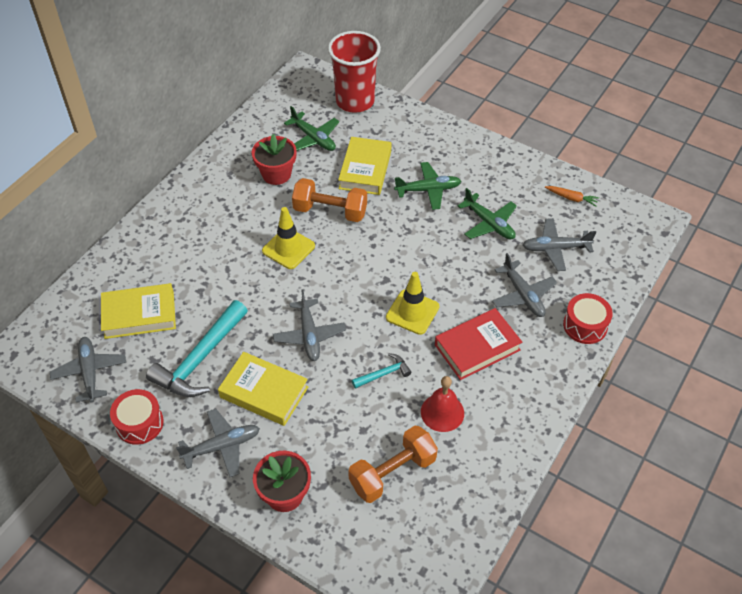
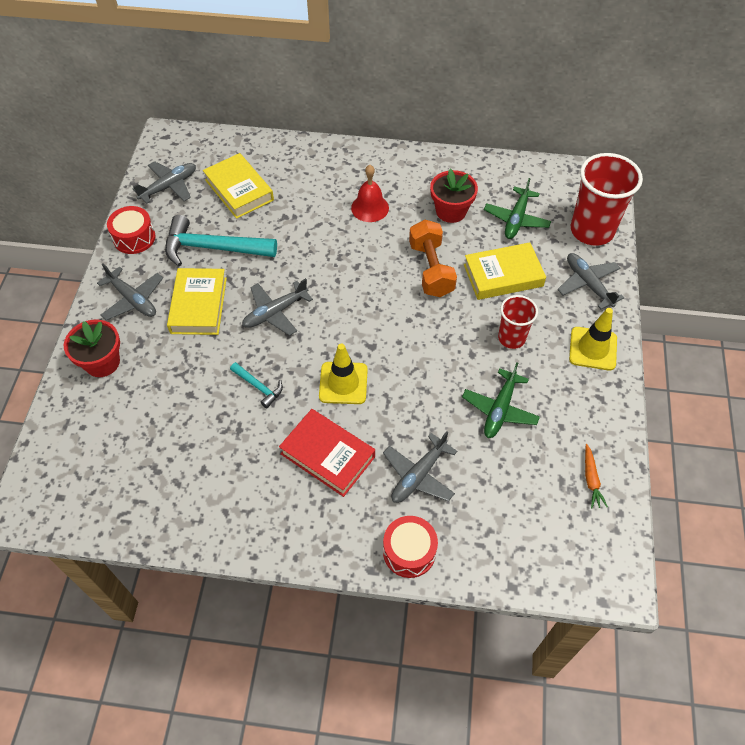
camera: 65 degrees right, 5 degrees up
(288, 248) = (366, 257): yellow traffic cone -> yellow traffic cone (593, 349)
(392, 473) = (153, 435): orange dumbbell -> none
(428, 190) = (511, 338): green plane -> red cup
(442, 412) = (235, 452): red bell -> red bell (370, 208)
(555, 248) = (503, 486): grey plane -> grey plane (588, 284)

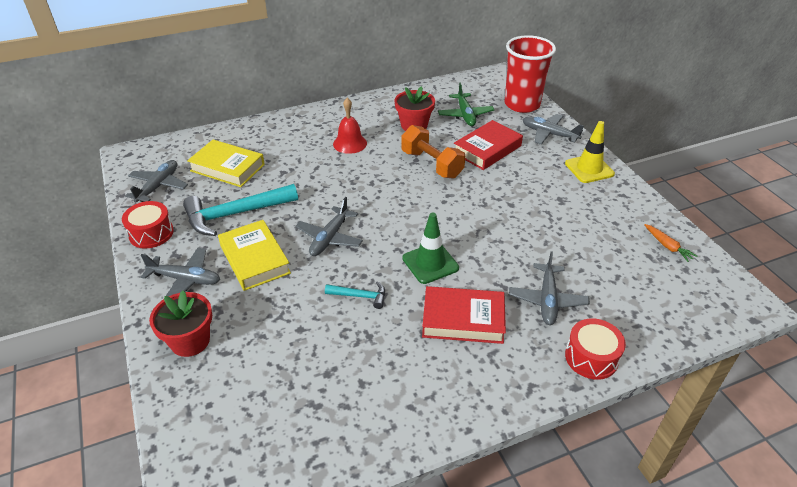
camera: 30 degrees left, 15 degrees down
(343, 383) = (430, 263): yellow traffic cone -> green traffic cone
(500, 409) = (564, 230): green plane -> none
(503, 275) = (487, 149): yellow book -> red book
(511, 338) = (529, 184): red cup -> none

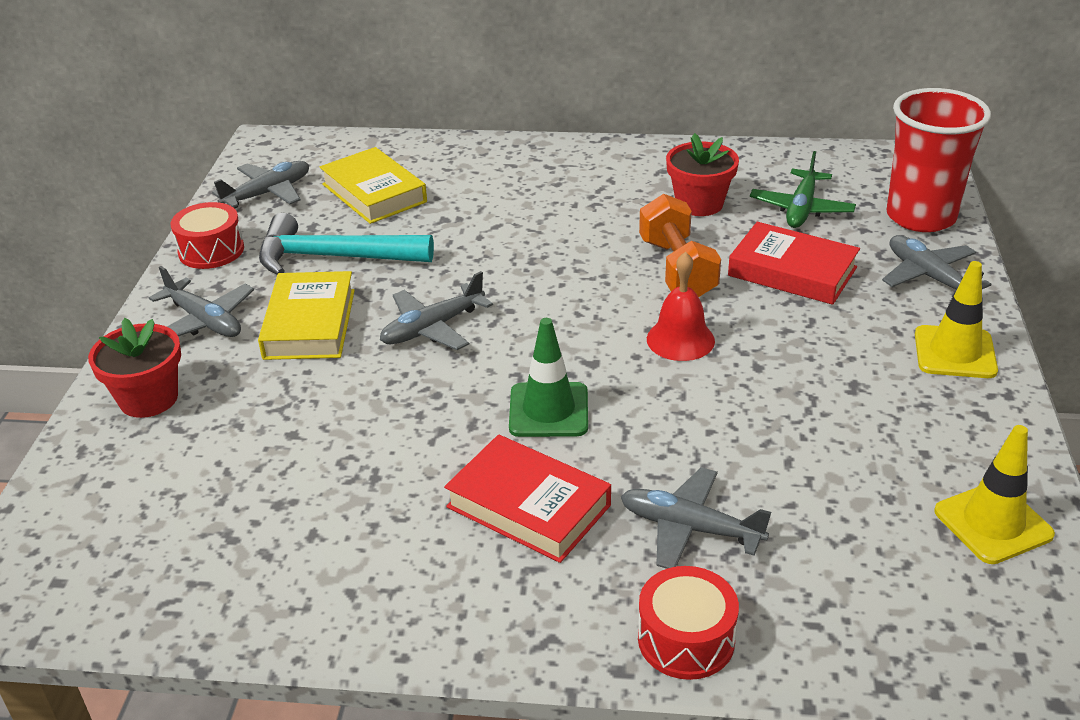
camera: 30 degrees right, 5 degrees down
(350, 143) = (574, 205): red bell -> red bell (680, 339)
(360, 296) = (407, 420): turquoise hammer -> none
(487, 149) = (792, 272): red book -> red book turned 45 degrees clockwise
(547, 300) = (689, 528): grey plane -> grey plane turned 75 degrees clockwise
(667, 246) = (993, 523): orange carrot -> yellow traffic cone

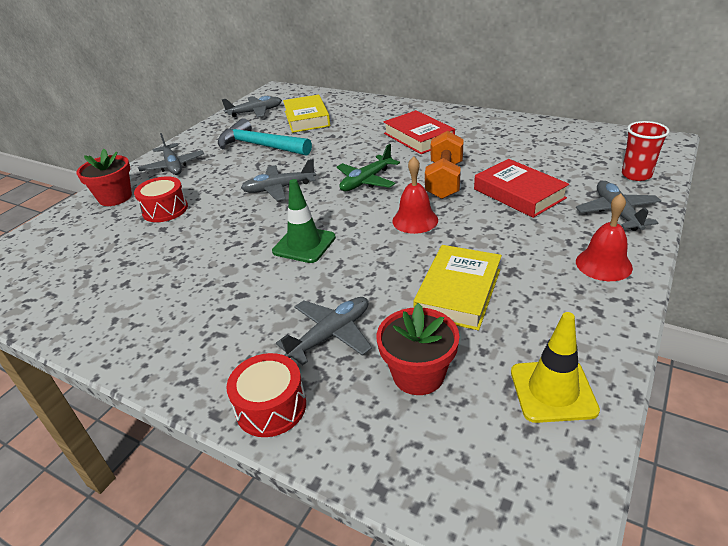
camera: 25 degrees right, 0 degrees up
(211, 250) = (206, 134): red drum -> red drum (165, 210)
(309, 324) = (220, 176): yellow book -> yellow book (458, 292)
(528, 506) = (247, 296): red book -> red book (418, 137)
(689, 528) = (331, 335): grey plane -> grey plane turned 90 degrees clockwise
(699, 204) = (486, 147): red flower pot -> red flower pot (418, 375)
(801, 209) = (552, 159): green plane -> green plane (366, 181)
(920, 217) = (636, 175): red cup -> red cup, size x0.57
(955, 352) = (603, 264): yellow traffic cone -> red bell

